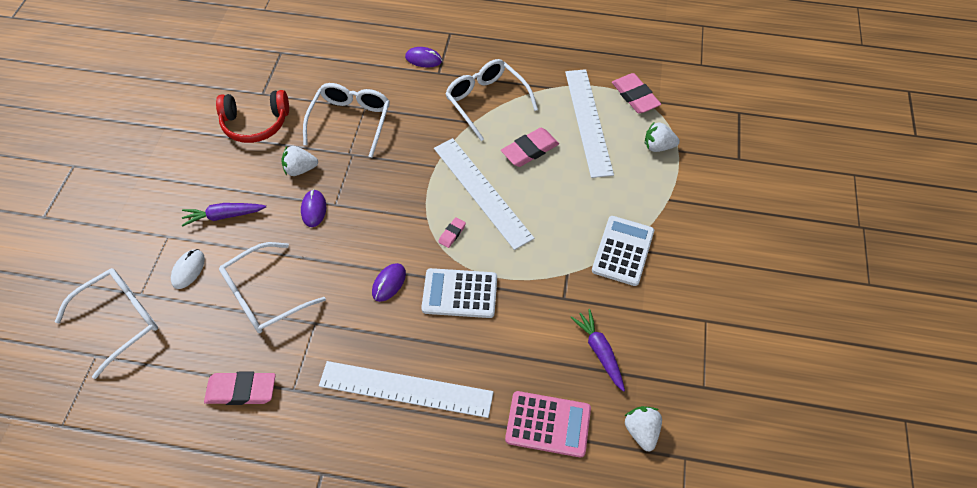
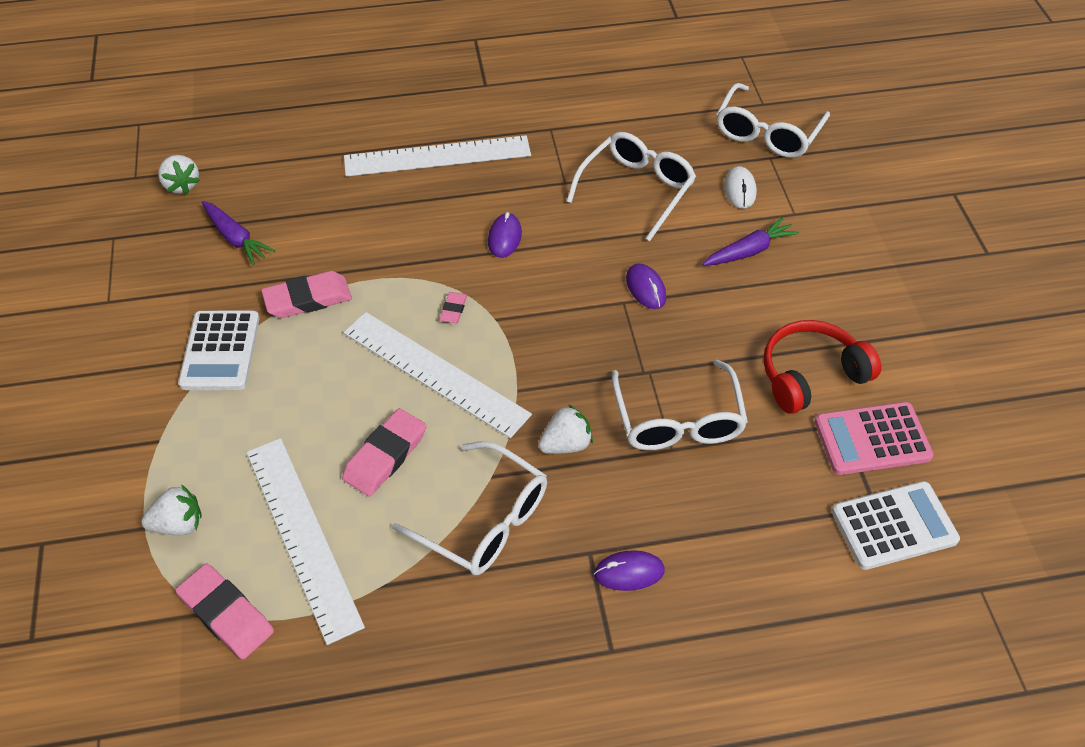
camera: 160 degrees right, 5 degrees down
(241, 390) = (600, 116): pink eraser -> pink eraser (308, 299)
(300, 169) = (699, 331): white strawberry -> white strawberry (566, 444)
(460, 293) = (416, 250): white calculator -> white calculator (894, 526)
(548, 424) = (281, 167): pink calculator -> pink calculator (872, 439)

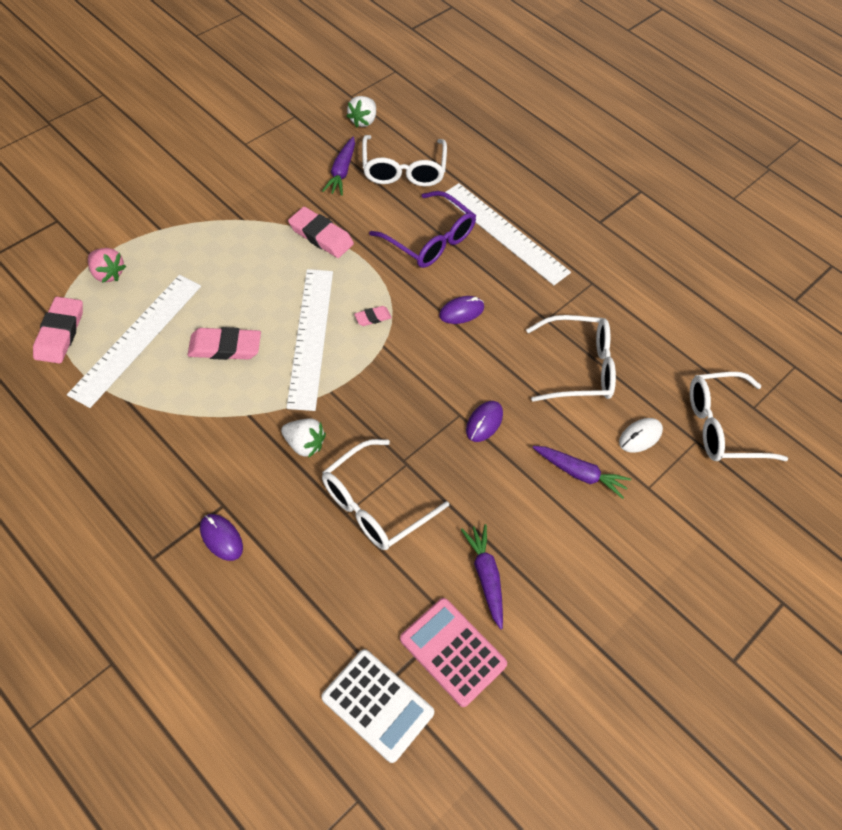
camera: 50 degrees right, 5 degrees up
(179, 524) = (107, 274): white strawberry -> pink strawberry
(220, 351) = (246, 217): white calculator -> none
(395, 215) = (430, 240): none -> purple glasses
(484, 521) = (209, 430): white glasses -> white glasses (403, 170)
(811, 374) = (485, 577): red headphones -> purple carrot

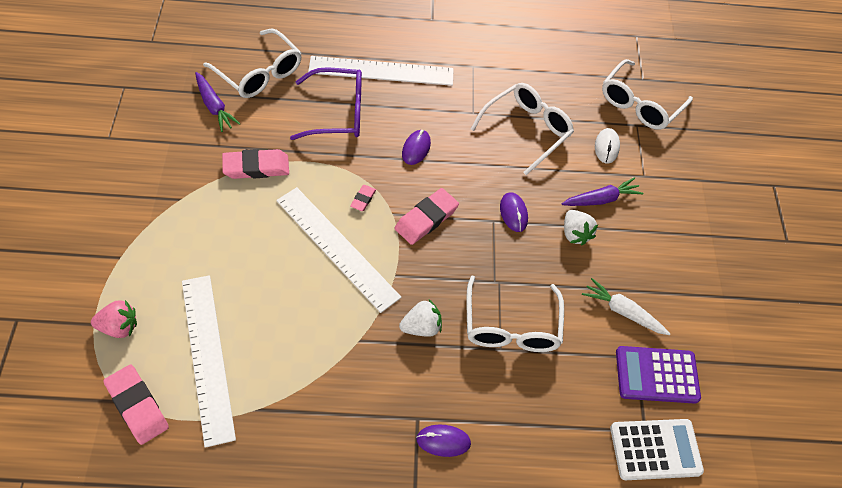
camera: 45 degrees left, 0 degrees up
(225, 347) = (283, 306): pink eraser -> pink eraser (426, 219)
(363, 121) = (184, 55): white strawberry -> white strawberry (575, 234)
(453, 651) = (656, 375): pink calculator -> purple calculator
(485, 577) = (622, 311): purple carrot -> white carrot

